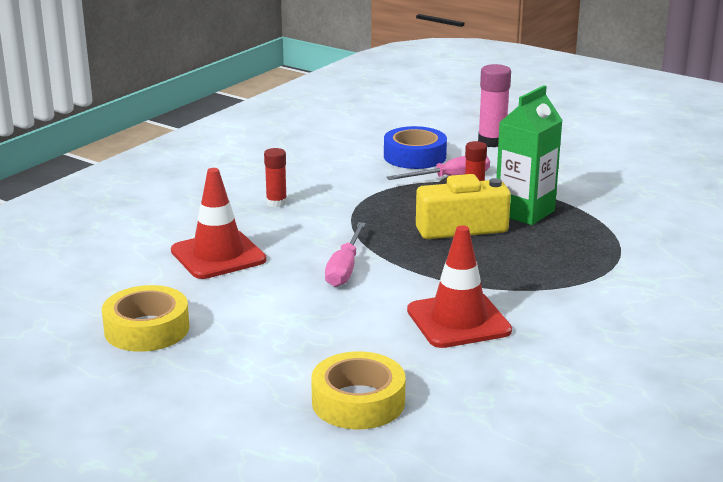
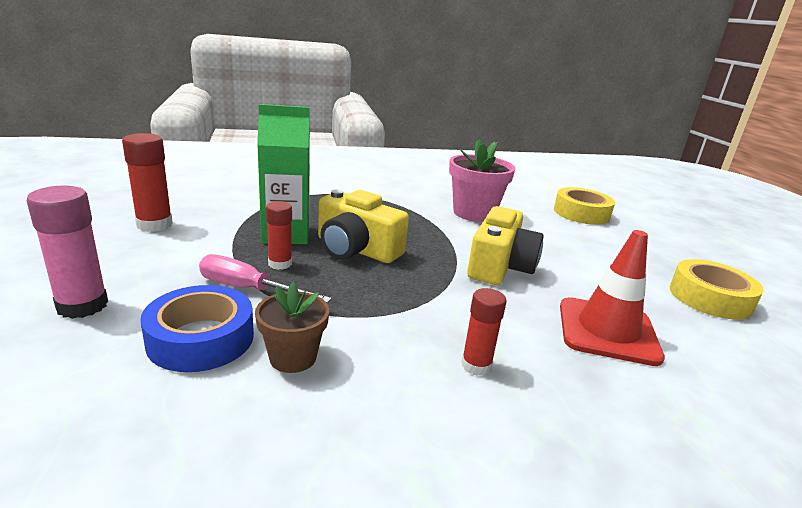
camera: 140 degrees left, 0 degrees up
(345, 268) = (500, 266): pink screwdriver -> yellow camera
(363, 168) = (293, 357): none -> brown flower pot
(458, 321) = (474, 213): red traffic cone -> pink flower pot
(602, 177) = (154, 225): none -> red glue stick

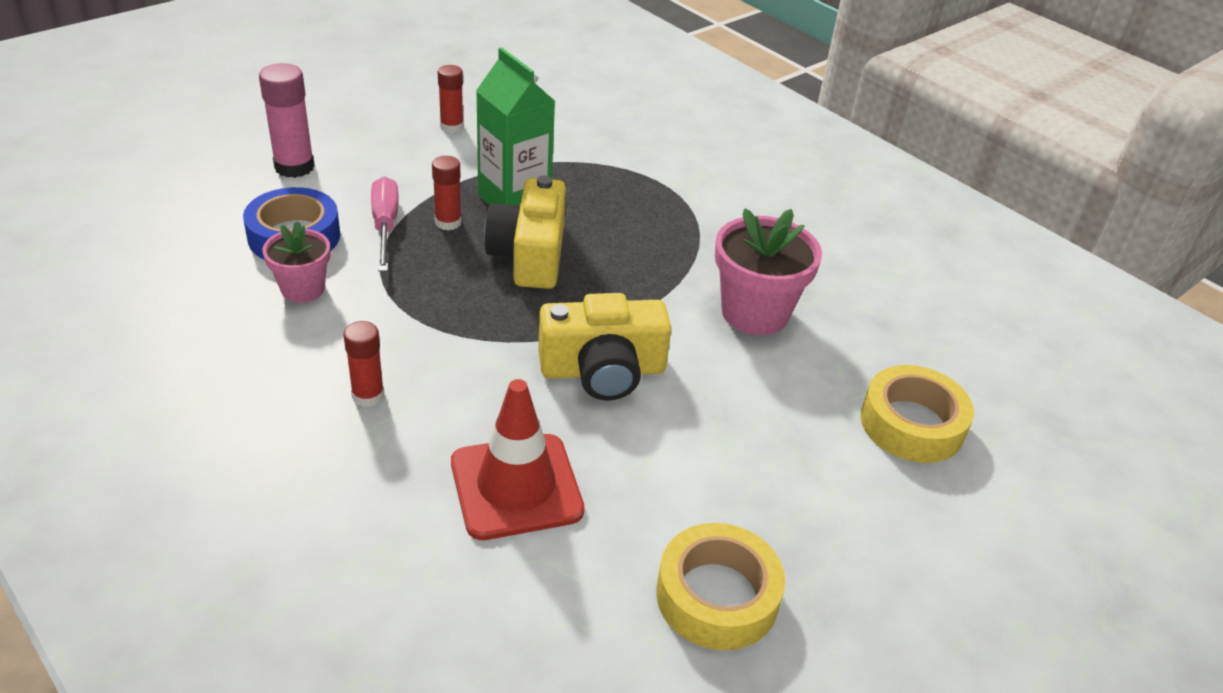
camera: 60 degrees right, 15 degrees up
(154, 225) = (451, 127): red glue stick -> red glue stick, size x0.64
(293, 357) = (303, 289): brown flower pot -> pink flower pot

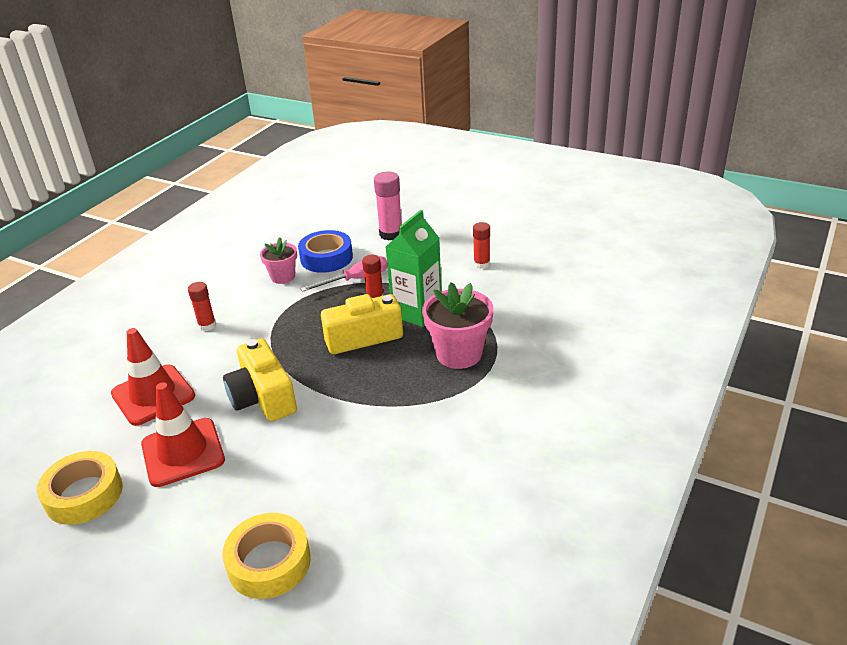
camera: 75 degrees right, 5 degrees down
(677, 470) = (183, 452): none -> red traffic cone
(754, 313) = (359, 449): pink flower pot -> pink flower pot (459, 354)

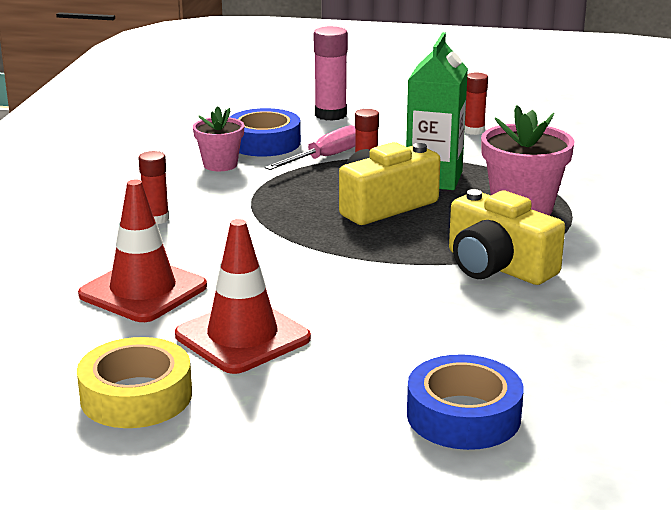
camera: 20 degrees left, 10 degrees down
(263, 397) = (305, 274): yellow camera -> yellow camera (497, 266)
(269, 562) = (463, 415): yellow tape -> blue tape

